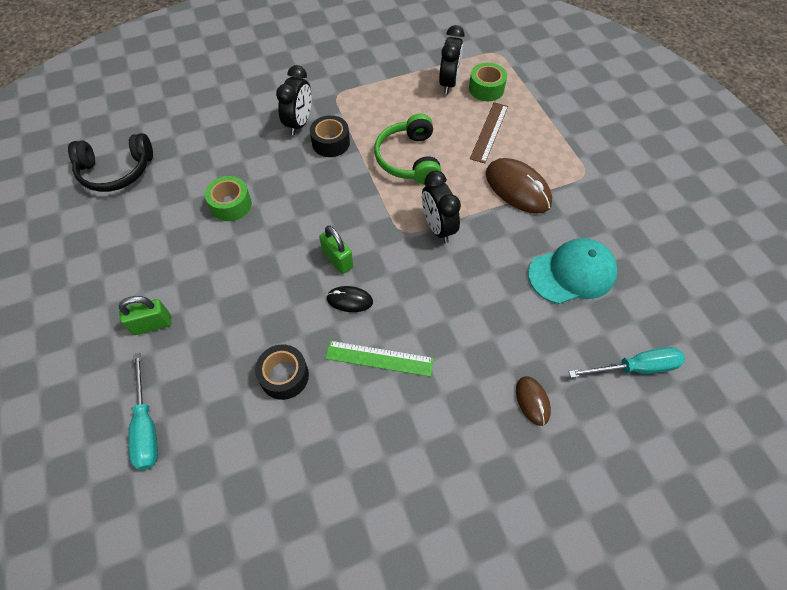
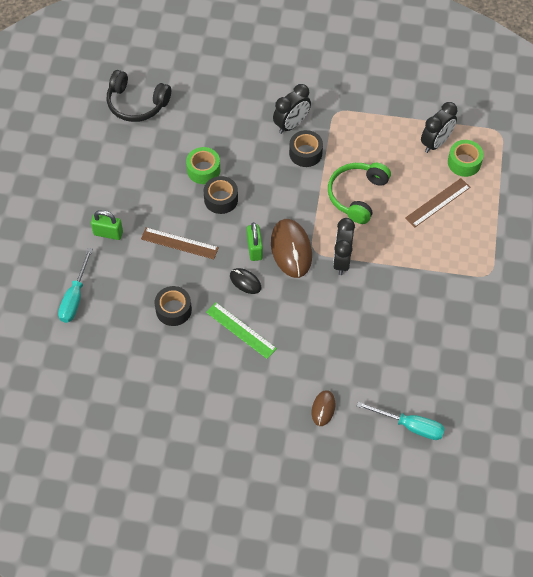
camera: 30 degrees right, 0 degrees up
(247, 294) = (179, 243): none -> brown ruler
(268, 225) = (221, 199): none -> black tape
(517, 188) = (425, 260): brown mouse -> brown mouse (291, 249)
(572, 273) = (416, 342): turquoise cap -> none

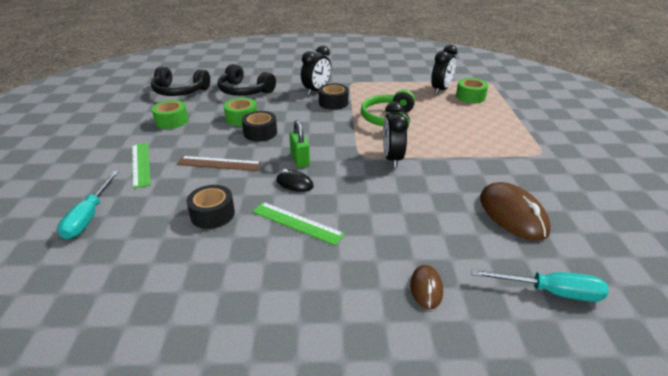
camera: 10 degrees left, 25 degrees down
(108, 233) = (141, 164): green padlock -> green ruler
(131, 164) = (172, 121): none -> green tape
(209, 113) = (244, 91): none -> black headphones
(291, 249) = (338, 156): brown mouse -> brown mouse (512, 214)
(438, 202) = (462, 117): brown ruler -> none

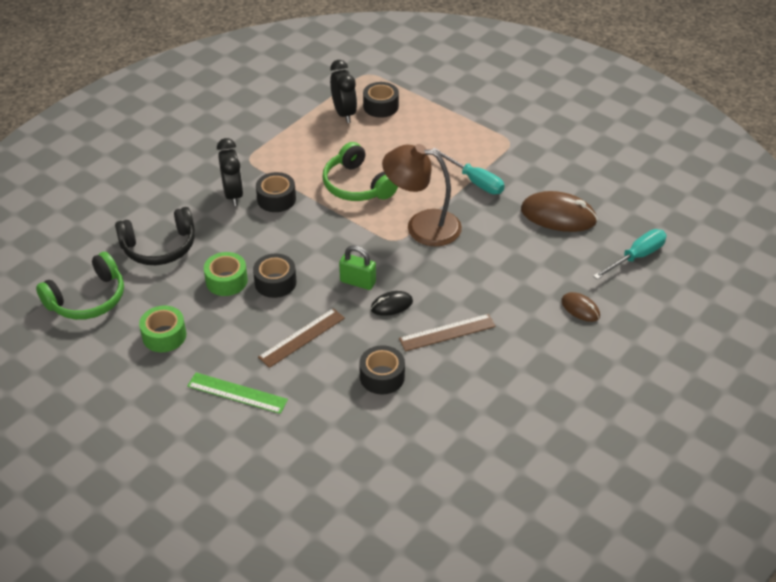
camera: 50 degrees left, 10 degrees up
(89, 217) = (298, 458): turquoise screwdriver -> turquoise screwdriver (474, 181)
(179, 91) = (88, 299): black headphones -> green headphones
(297, 223) = (447, 332): green ruler -> brown ruler
(392, 159) = (422, 226): black clock -> brown lamp
(470, 97) = (381, 106): green tape -> black tape

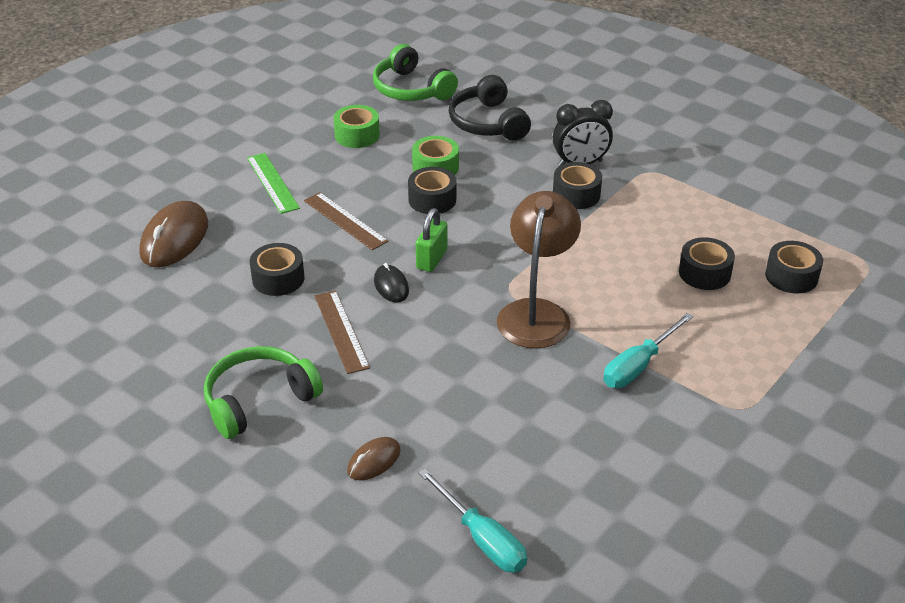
camera: 90 degrees right, 5 degrees down
(237, 393) = (272, 183): green ruler -> green ruler turned 45 degrees counterclockwise
(344, 113) = (764, 243): black clock -> none
(357, 185) = (611, 256): green headphones -> green headphones (259, 400)
(377, 143) = (704, 273): none -> black tape
(558, 216) = (571, 452): brown mouse -> brown mouse (174, 239)

